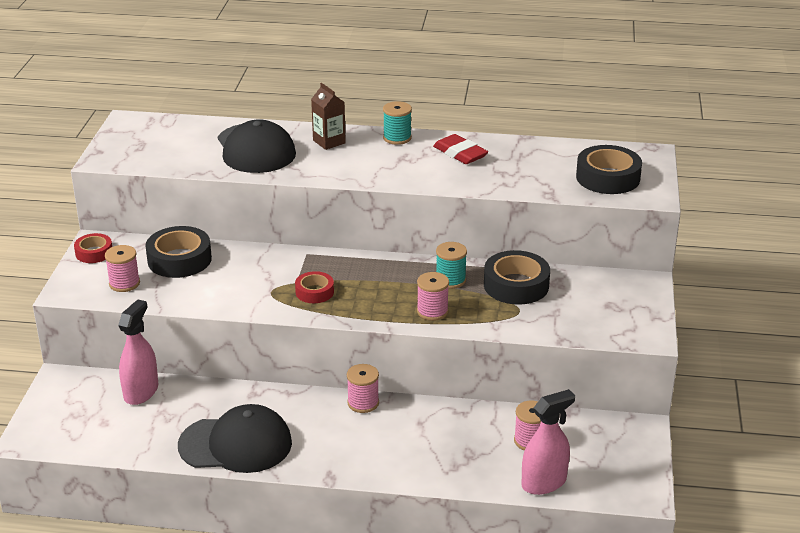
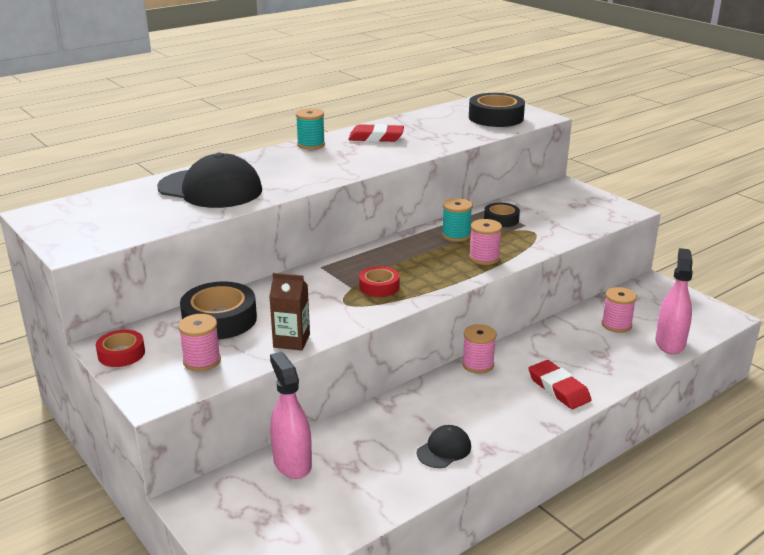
camera: 45 degrees left, 5 degrees down
(236, 444) = (444, 450): black cap -> black cap, size x0.48
(329, 142) = (263, 164): brown carton -> brown carton (291, 341)
(385, 457) = (558, 388): none -> red eraser
(516, 285) = (501, 219): black tape -> black tape, size x0.58

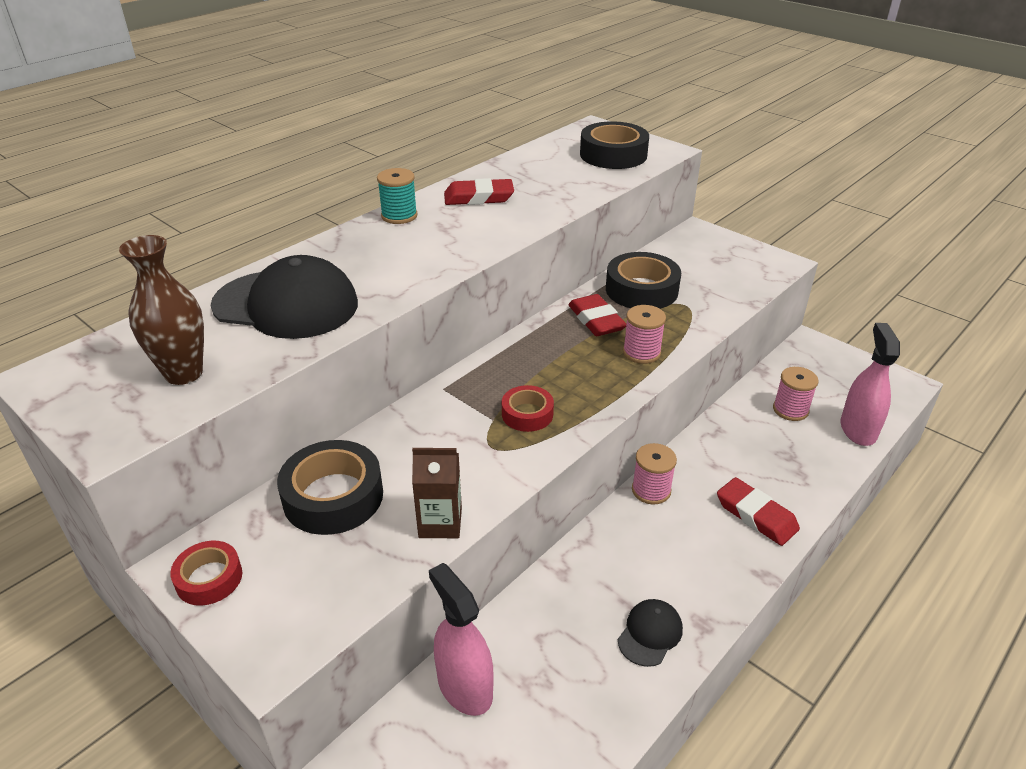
camera: 10 degrees left, 10 degrees up
(129, 220) = (184, 373): none -> brown vase
(202, 361) = (327, 576): pink spool -> none
(456, 235) = (596, 320): turquoise spool -> red eraser
(501, 219) = (641, 290): black tape -> black tape, size x1.71

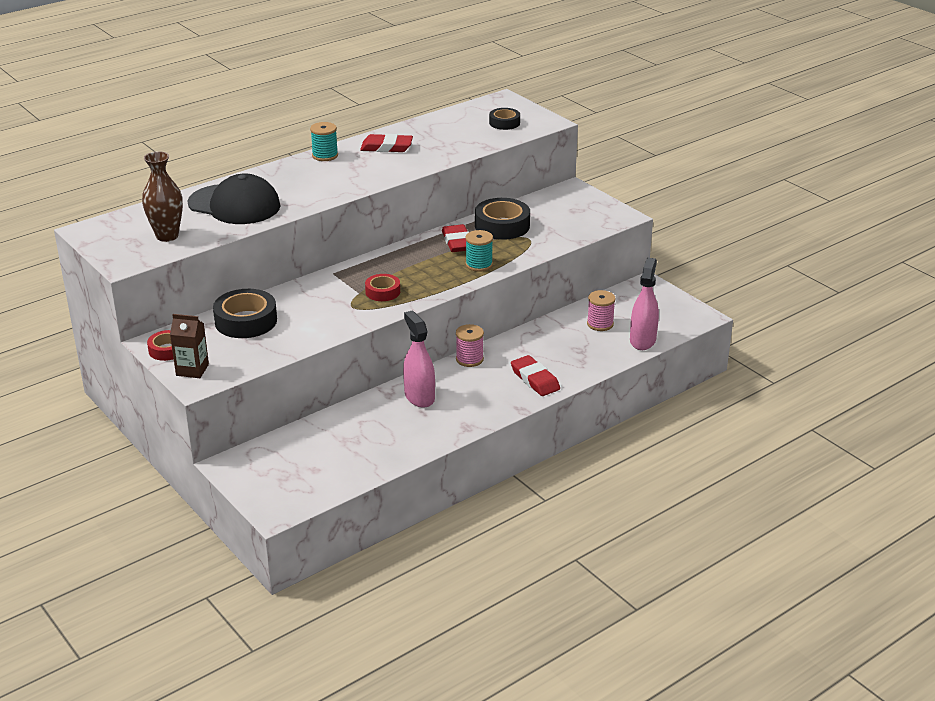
camera: 10 degrees right, 5 degrees down
(440, 523) = (306, 339): brown carton -> brown carton (192, 370)
(464, 687) = (307, 437): pink spray bottle -> pink spray bottle (419, 397)
(613, 155) = (504, 123): black tape -> black tape, size x0.58
(641, 352) = (479, 265): pink spool -> turquoise spool
(650, 634) = (430, 427): black cap -> none

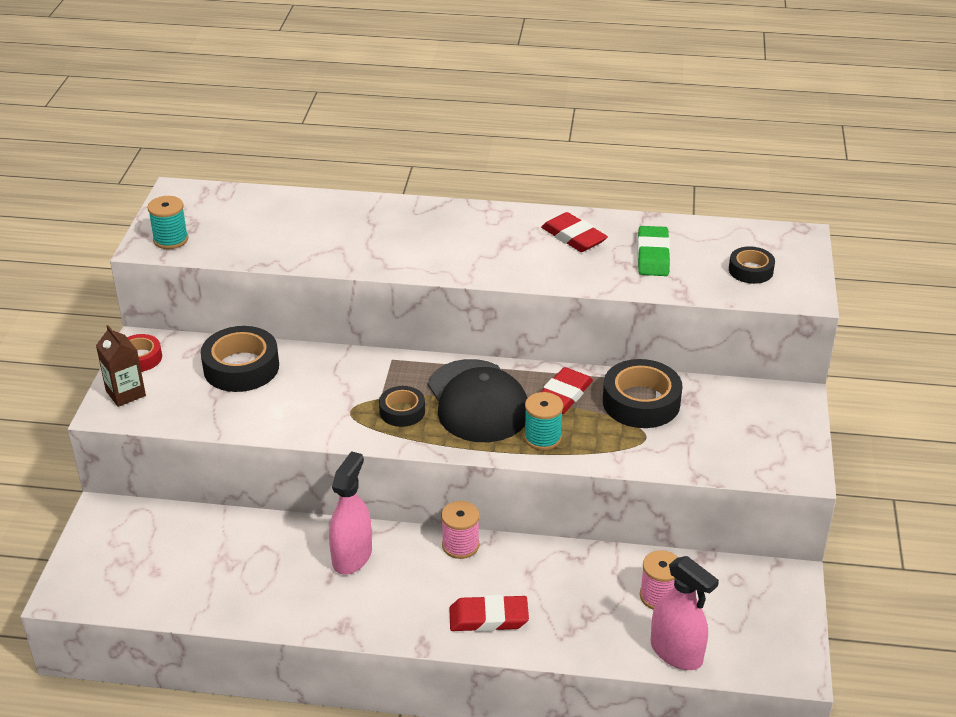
camera: 45 degrees right, 5 degrees up
(167, 236) = (224, 235): brown vase -> none
(234, 205) = (330, 231): black cap -> black cap (477, 401)
(325, 155) = (498, 216): turquoise spool -> turquoise spool (170, 239)
(382, 292) = (402, 411): red tape -> black tape
(444, 137) = (653, 256): none -> green eraser
(535, 379) = (488, 618): red eraser -> red eraser turned 75 degrees clockwise
(642, 340) = (676, 652): pink spray bottle -> pink spray bottle turned 75 degrees clockwise

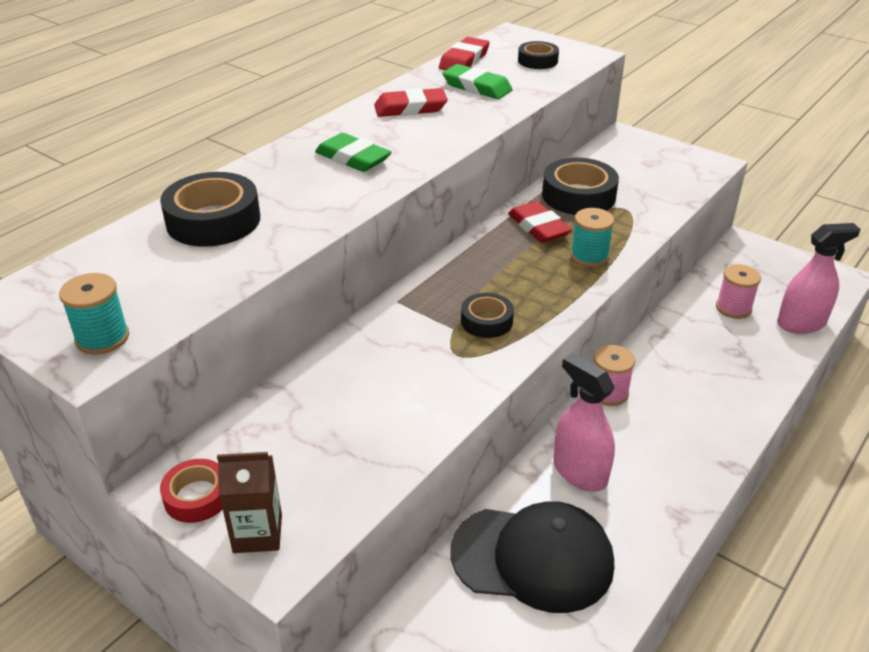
camera: 60 degrees left, 0 degrees up
(241, 367) = (307, 411): black tape -> black tape (213, 220)
(461, 242) = (353, 158): none -> green eraser
(477, 401) = (509, 273): black cap -> black cap (533, 558)
(488, 618) = (715, 410): red eraser -> red eraser (464, 60)

